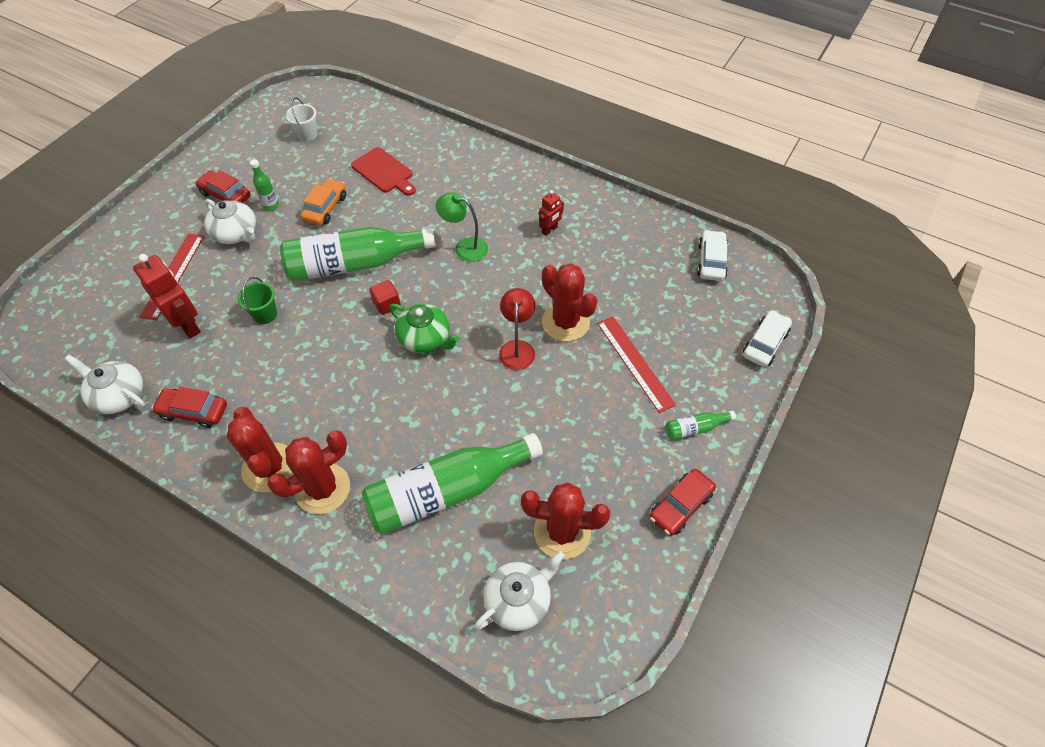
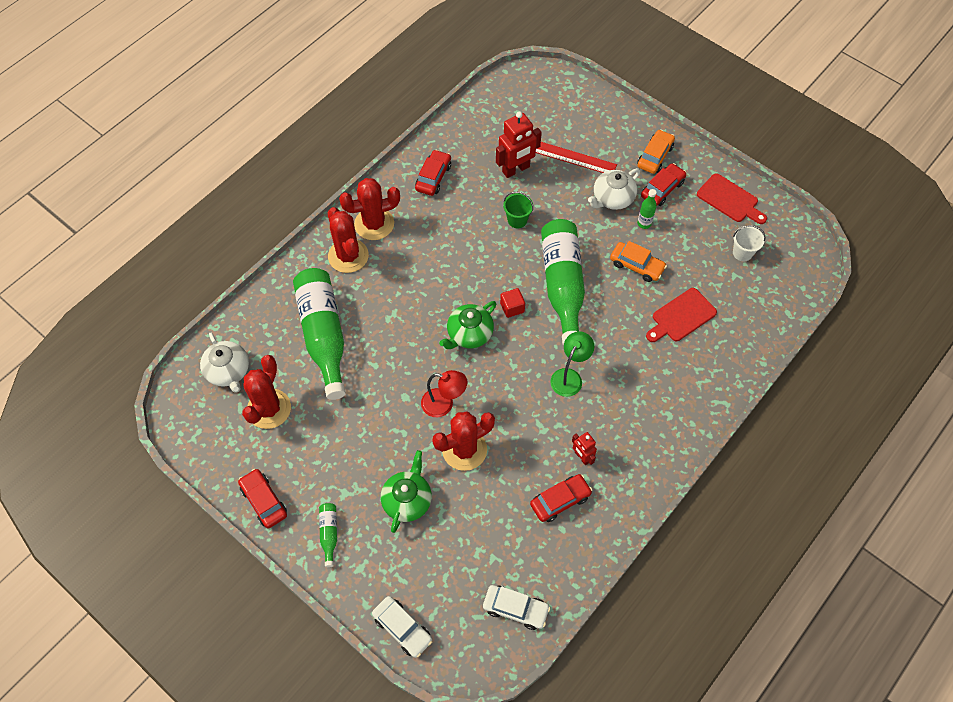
camera: 100 degrees right, 5 degrees up
(119, 395) = (458, 133): white teapot -> none
(179, 203) = (655, 156): none -> orange car
(242, 145) = (729, 200): none -> red cutting board
(598, 241) = (560, 501): none -> red car
(635, 363) = (407, 500): red ruler -> green teapot

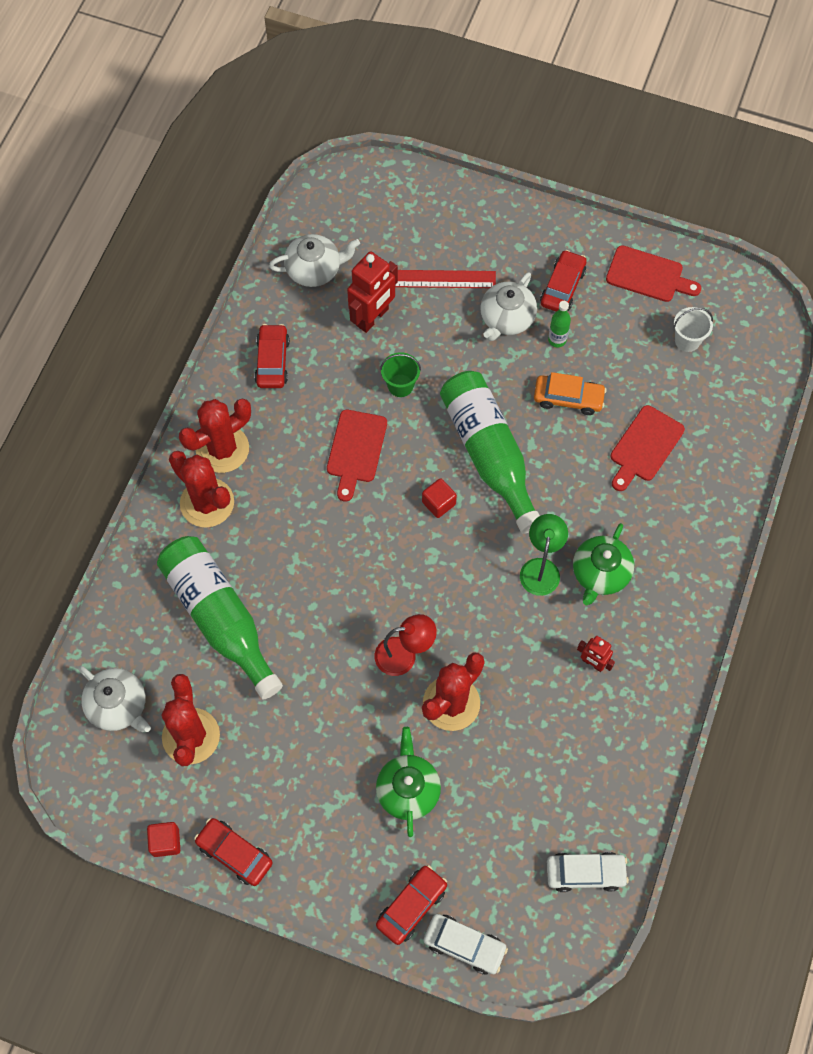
camera: 20 degrees left, 5 degrees up
(219, 475) = (165, 842): none -> red cube
(329, 534) = (331, 864): green bottle -> none
(467, 253) = (356, 450): none -> red cutting board
(469, 334) = (399, 554): green teapot -> green teapot (600, 573)
(488, 126) = (314, 269): none -> white teapot
(560, 501) = (587, 725): red car -> red car (411, 906)
(655, 156) = (538, 245): orange car -> none

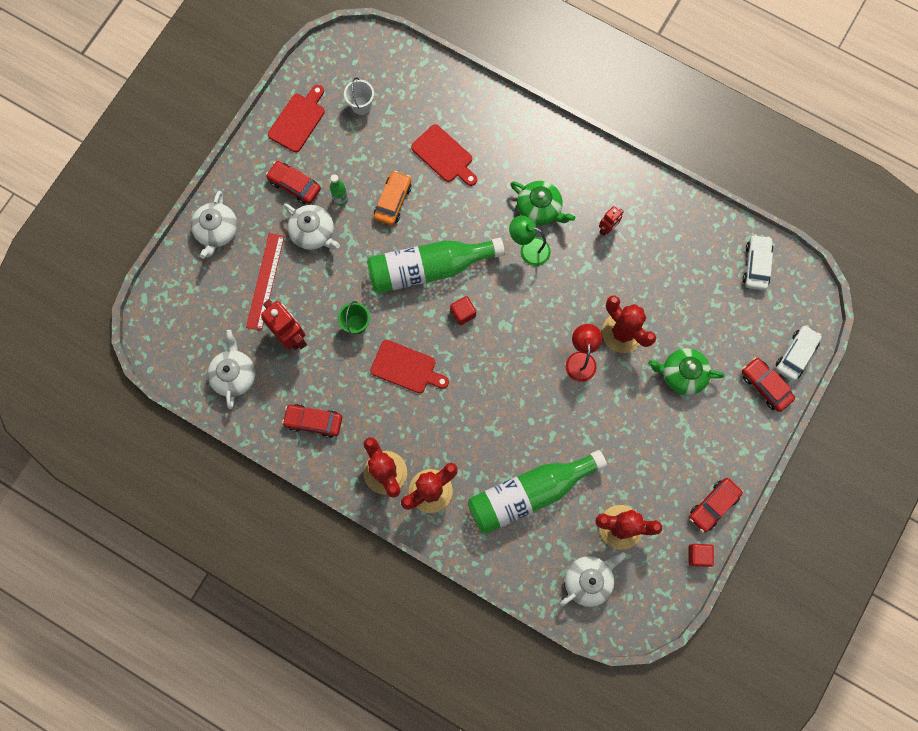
camera: 80 degrees left, 10 degrees up
(485, 218) = (217, 231): none -> white teapot

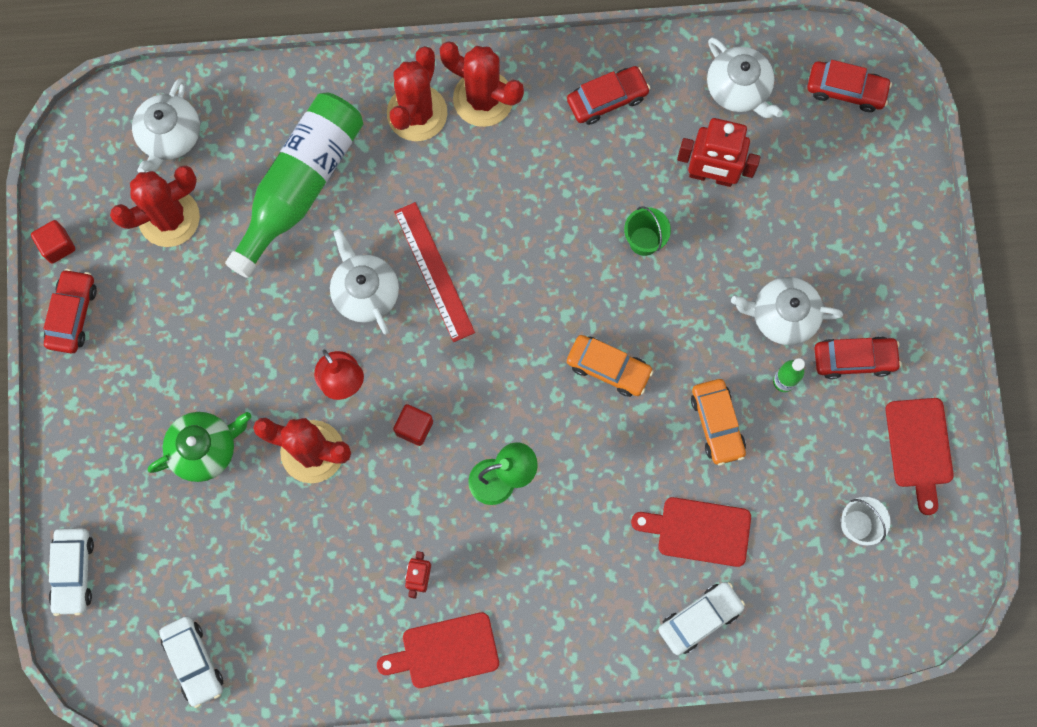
camera: 145 degrees right, 0 degrees up
(217, 231) = (899, 238): white teapot -> white teapot (365, 292)
(265, 281) = (792, 218): red ruler -> red ruler (434, 271)
(406, 368) = (546, 230): red cutting board -> red cutting board (445, 651)
(428, 268) = (608, 368): green bottle -> orange car
(463, 313) = (526, 341): red cube -> red cube (414, 427)
(476, 114) = (700, 619): none -> white car
(539, 209) = (525, 544): green teapot -> none
(765, 386) = (90, 504): red car -> red car (846, 90)

